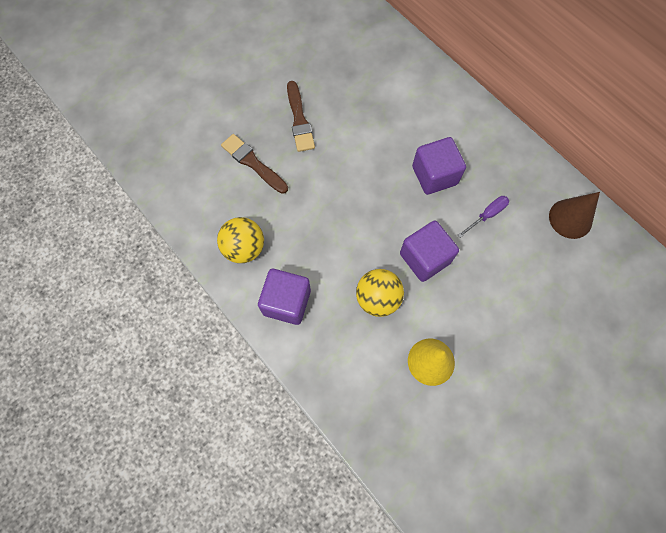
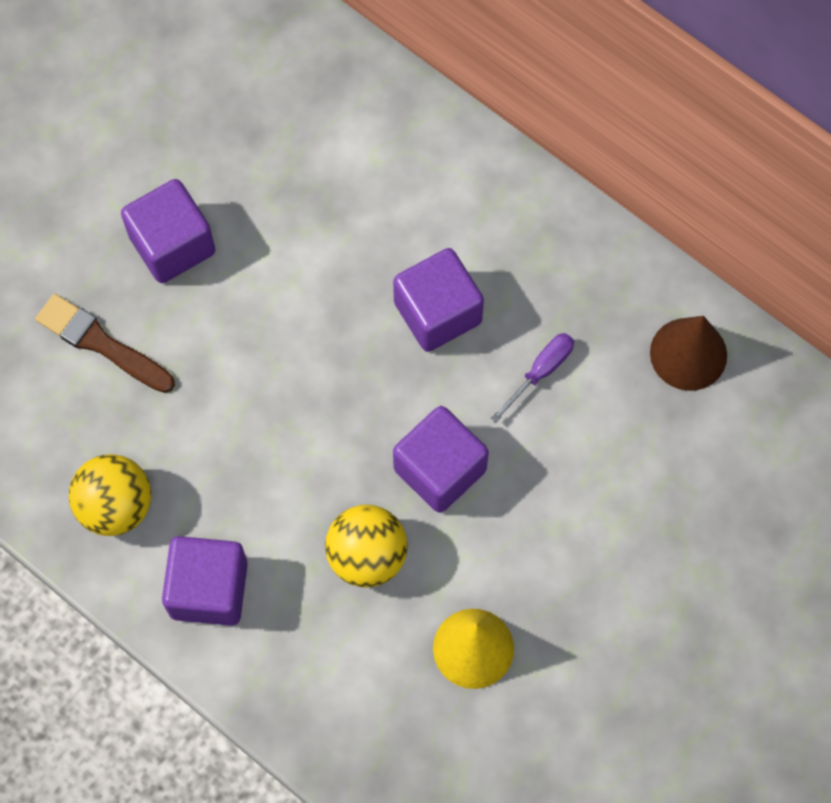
camera: 10 degrees left, 0 degrees up
(299, 120) = (172, 245): brown brush -> purple cube

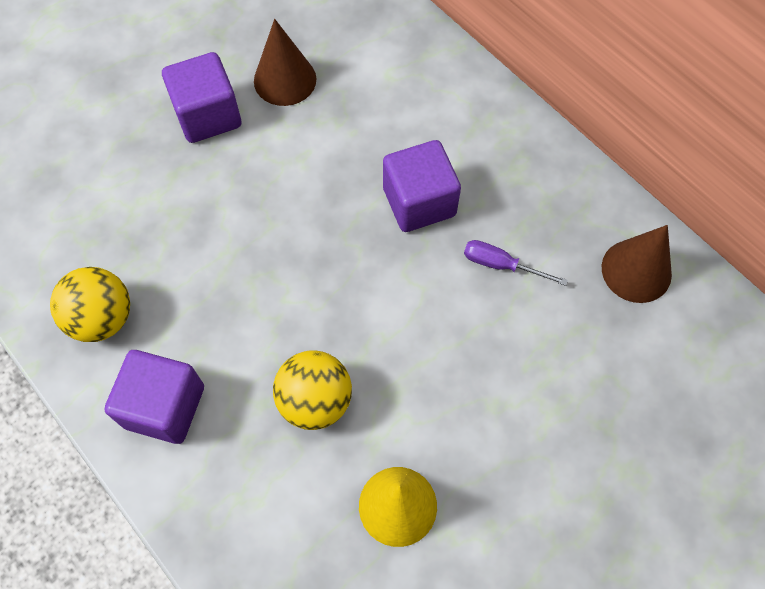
camera: 10 degrees right, 5 degrees down
(101, 343) = (128, 182): brown brush -> none
(252, 183) = (285, 80): none -> brown cone
(440, 469) = (396, 334): purple cube -> none
(540, 372) = (501, 265): purple screwdriver -> purple screwdriver turned 120 degrees counterclockwise

